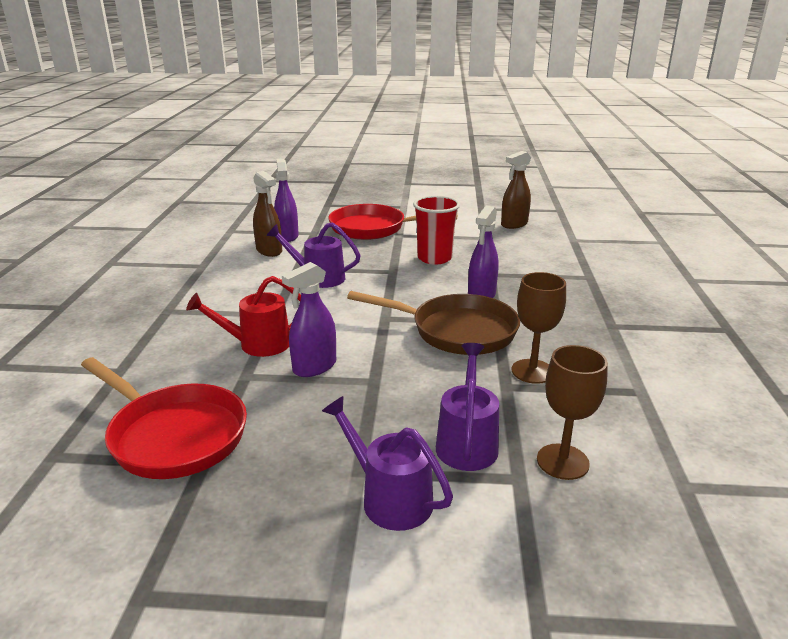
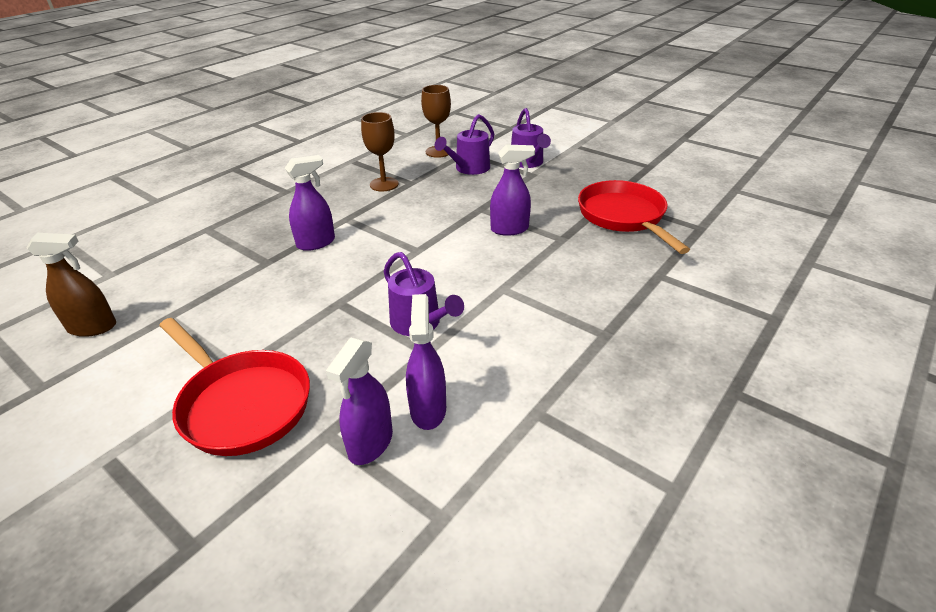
camera: 145 degrees left, 10 degrees up
(257, 344) = (538, 261): red watering can -> none
(269, 251) = (428, 409): brown spray bottle -> purple spray bottle
(434, 258) = (273, 304): red cup -> none
(456, 331) = (384, 221): brown pan -> none

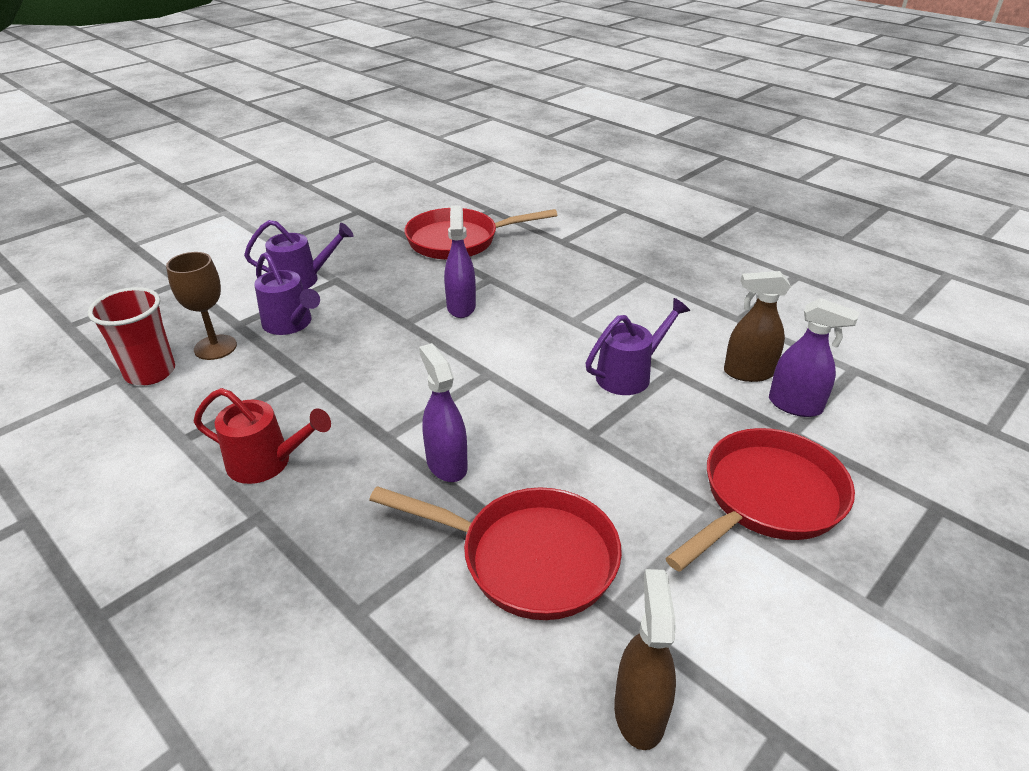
camera: 85 degrees left, 0 degrees up
(223, 281) = (528, 558): none -> red pan
(328, 186) = (267, 463): none -> red watering can
(384, 184) = (295, 401): brown goblet -> none
(411, 140) = (150, 372): none -> red cup
(428, 409) = (748, 372): purple spray bottle -> brown spray bottle

